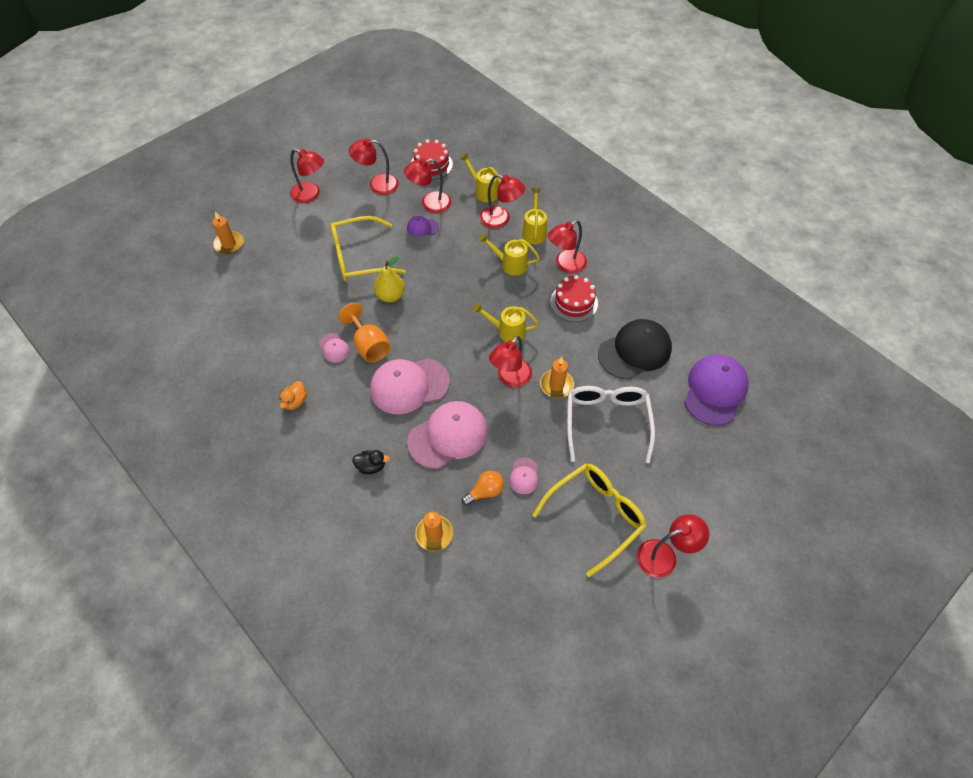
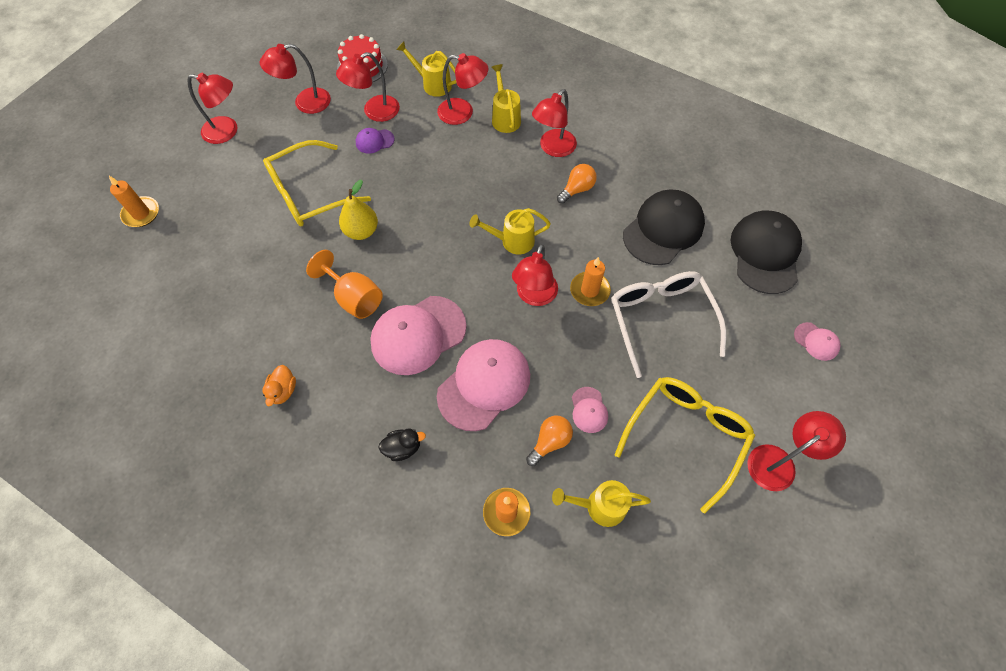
camera: 15 degrees left, 5 degrees up
(334, 348) = (312, 311): pink cap -> pink cap (816, 341)
(510, 264) = (490, 162): yellow watering can -> yellow watering can (599, 506)
(574, 302) = (577, 189): red cake -> orange light bulb
(715, 391) = (765, 253): purple cap -> black cap

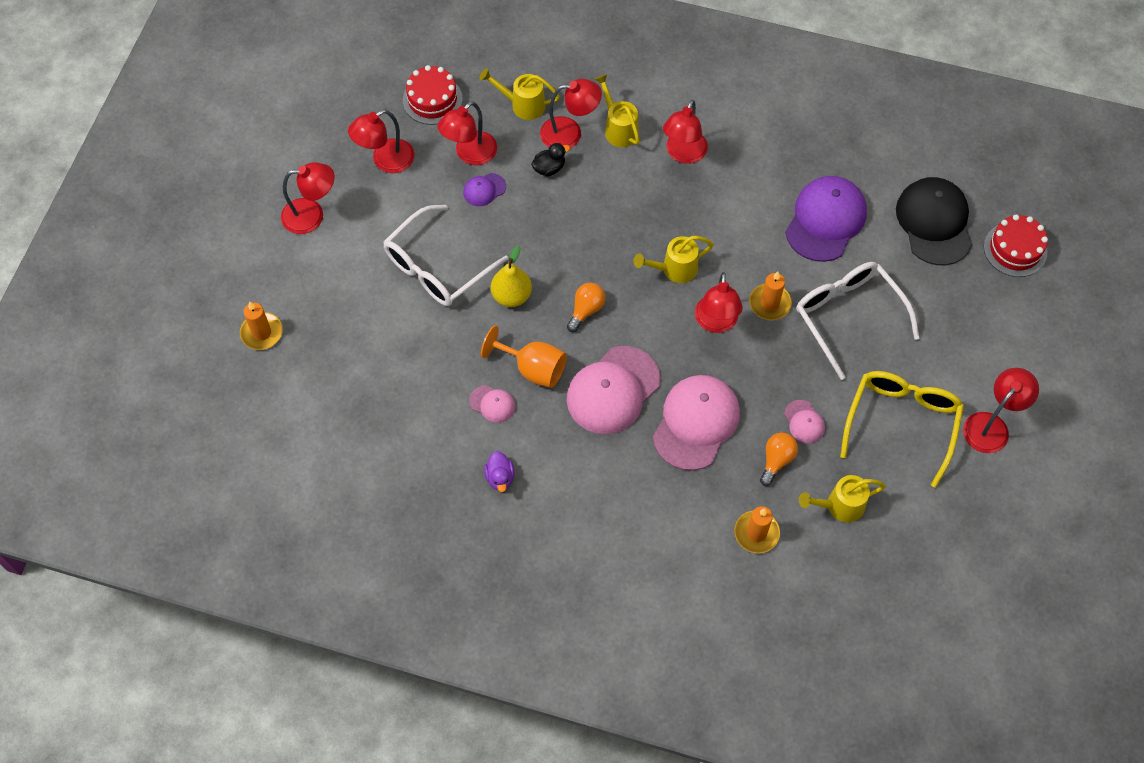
camera: 15 degrees left, 0 degrees up
(283, 390) = (500, 477): orange duck -> purple duck
(309, 193) = (437, 267): yellow glasses -> white glasses
(403, 448) = (639, 501): black duck -> black duck (549, 168)
(577, 189) = (723, 196): orange light bulb -> orange light bulb (586, 310)
(663, 229) = (825, 220): black cap -> purple cap
(816, 341) = (1003, 302): pink cap -> pink cap (492, 404)
(839, 294) = (1015, 249): none -> red cake

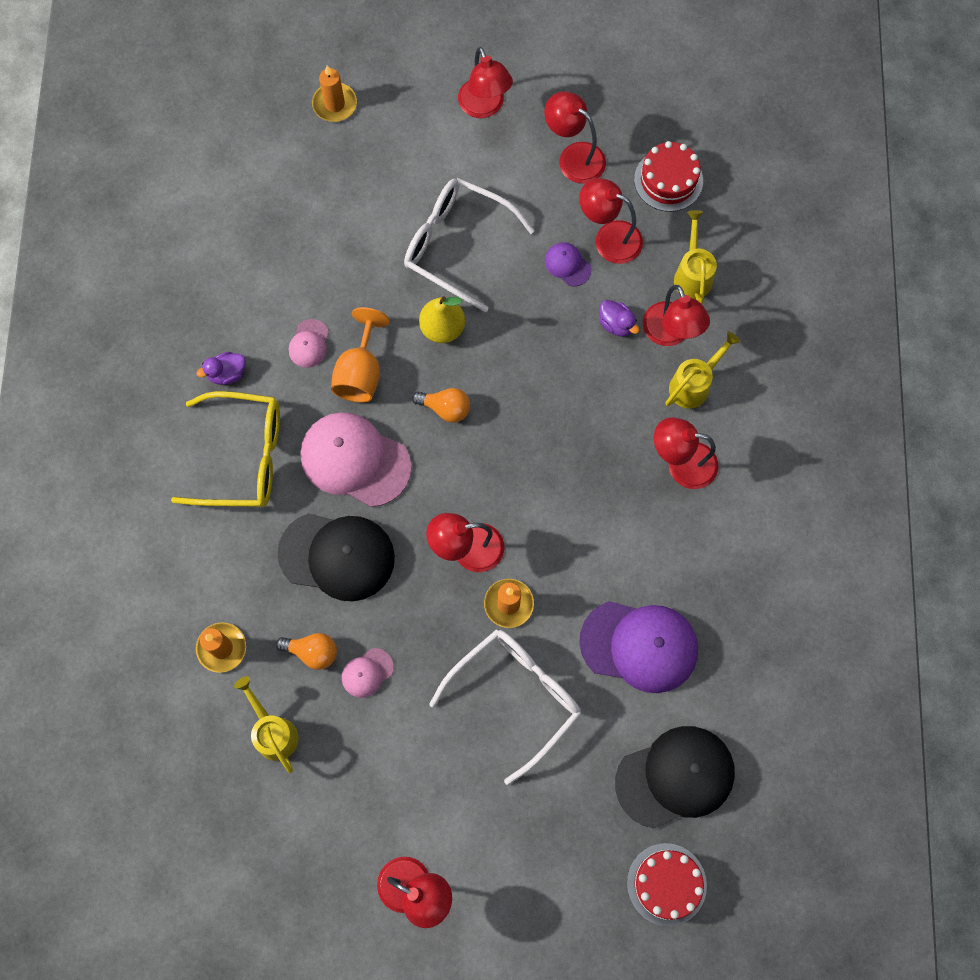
camera: 75 degrees right, 10 degrees up
(549, 168) = (616, 324): black duck -> purple duck
(674, 269) = (523, 489): yellow watering can -> none
(696, 423) = (337, 556): pink cap -> black cap
(901, 423) = (393, 783): yellow glasses -> yellow glasses (243, 457)

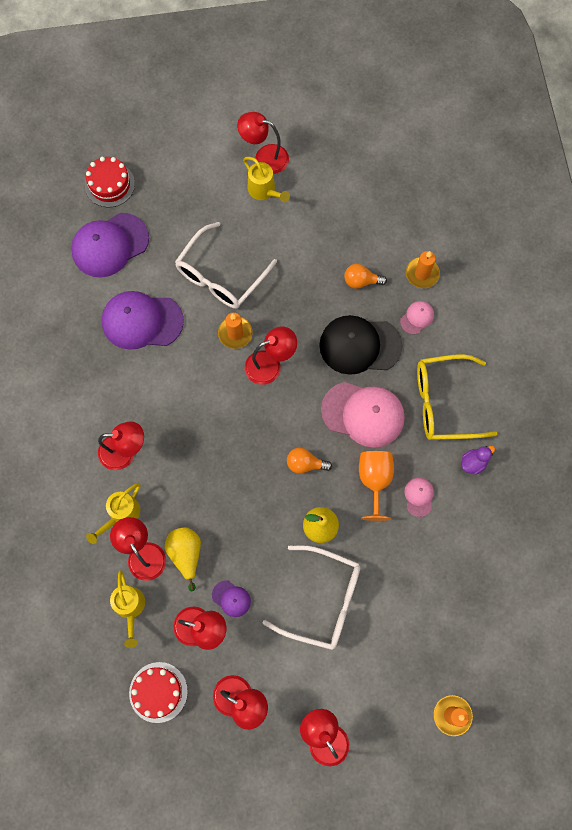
camera: 170 degrees right, 0 degrees up
(273, 732) = (374, 229): yellow watering can -> yellow watering can (264, 191)
(367, 673) = (322, 274): pink cap -> pink cap (417, 318)
(616, 324) = (186, 554): purple duck -> yellow pear
(675, 777) = (110, 245): black cap -> purple cap

